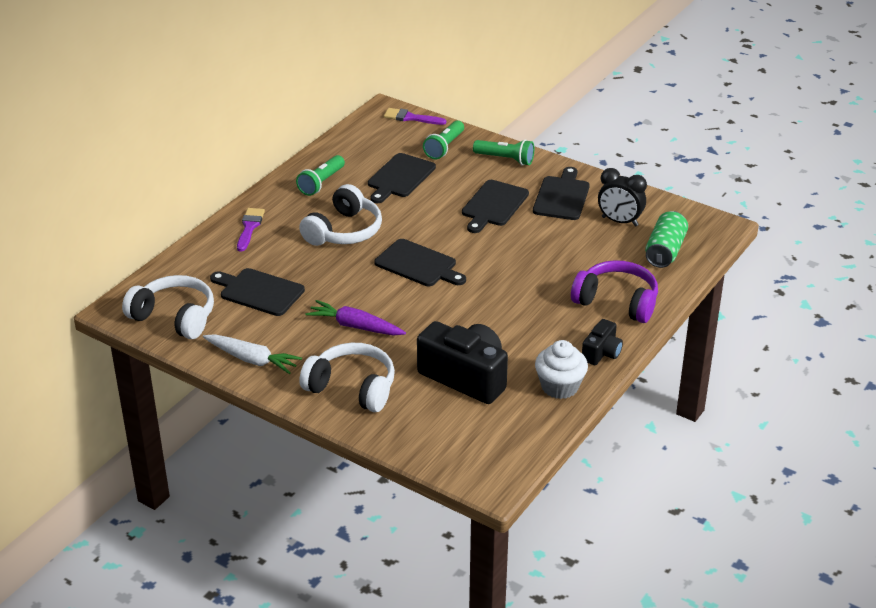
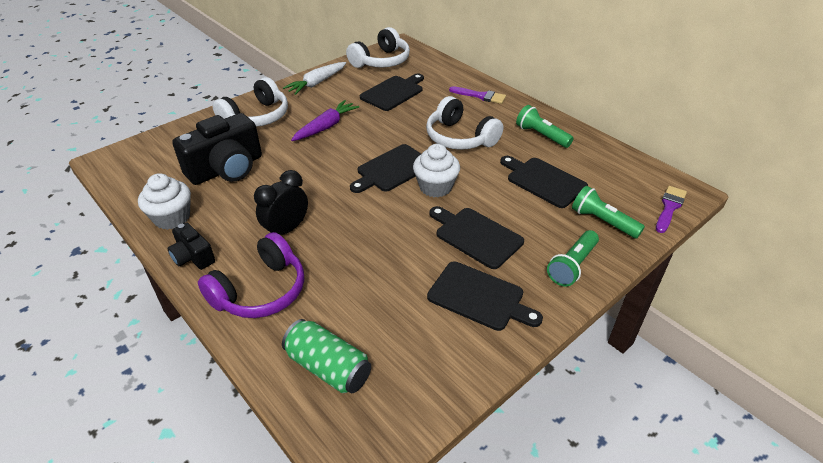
camera: 105 degrees right, 5 degrees up
(435, 235) = (435, 187): none -> white cupcake
(619, 221) = (409, 339): black clock -> black clock (286, 230)

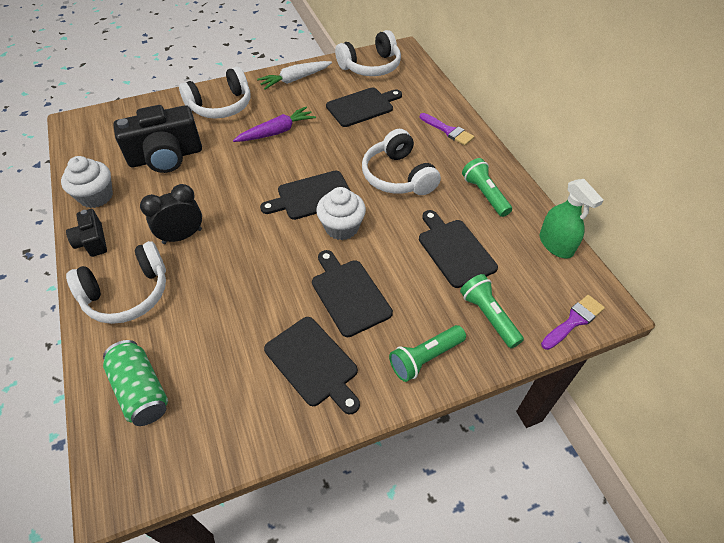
camera: 20 degrees right, 10 degrees up
(260, 291) = (127, 293): purple headphones -> white headphones
(620, 158) = (556, 244): none -> green spray bottle

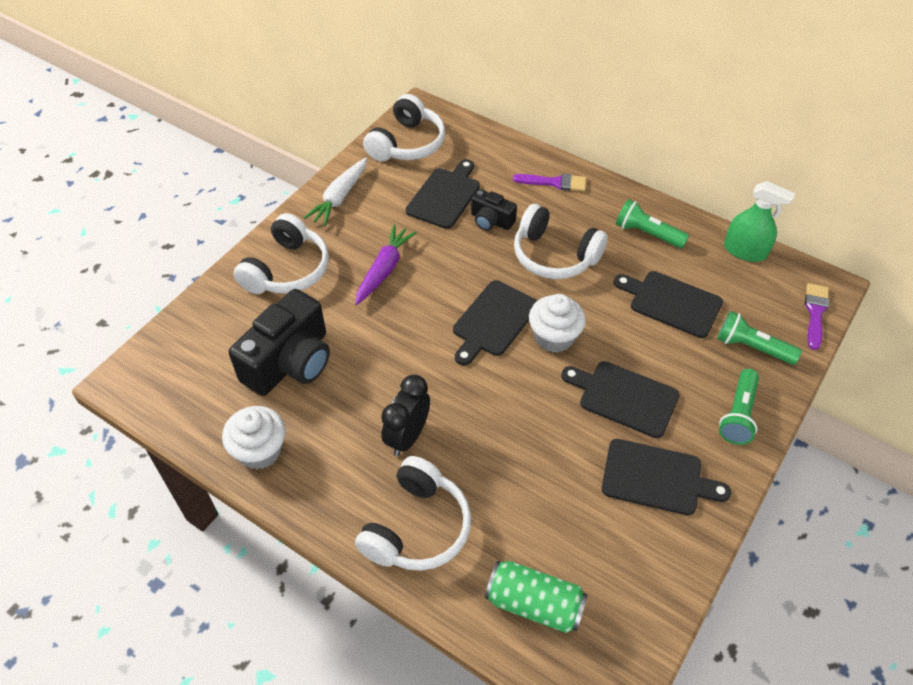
camera: 35 degrees left, 0 degrees up
(92, 241) = (315, 500): black camera -> black camera (491, 221)

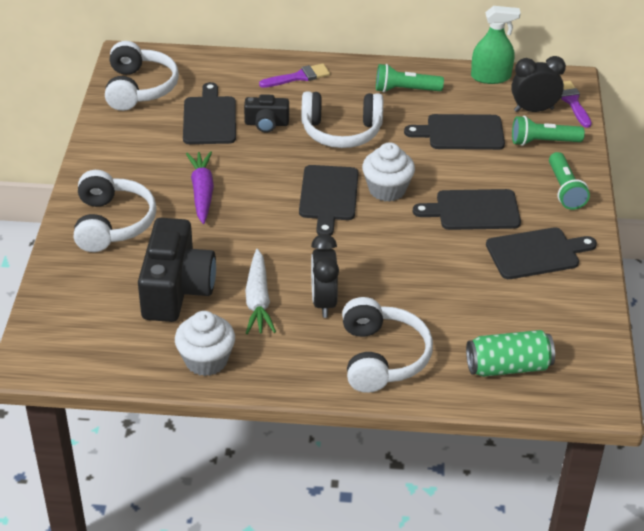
camera: 30 degrees left, 10 degrees down
(340, 197) = (112, 151): white carrot -> white carrot (258, 300)
(766, 306) = (533, 110): none -> black clock

